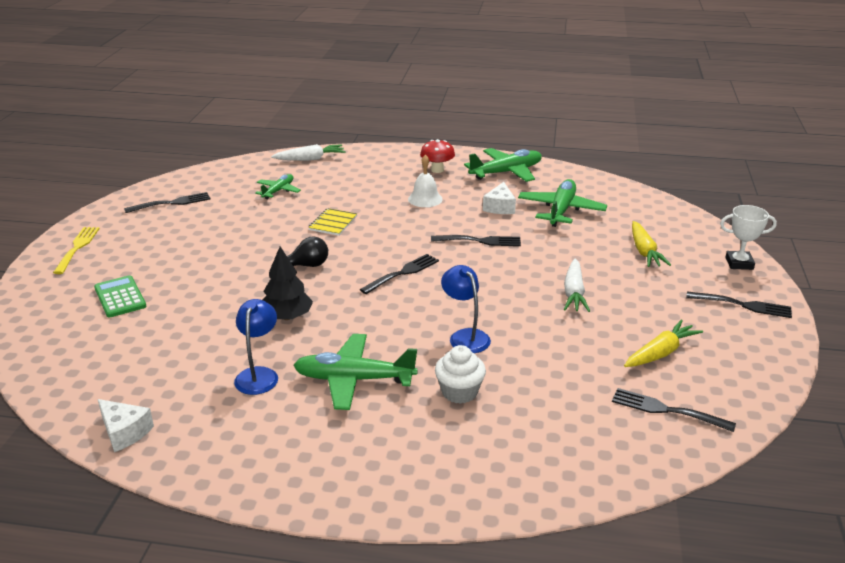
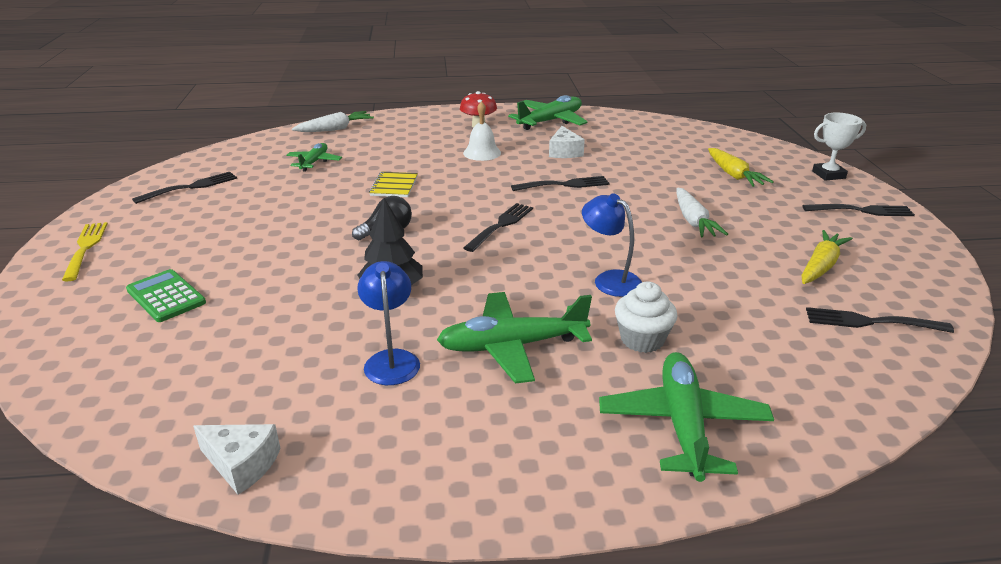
camera: 15 degrees left, 0 degrees up
(561, 210) = (627, 148): green plane -> green plane (682, 424)

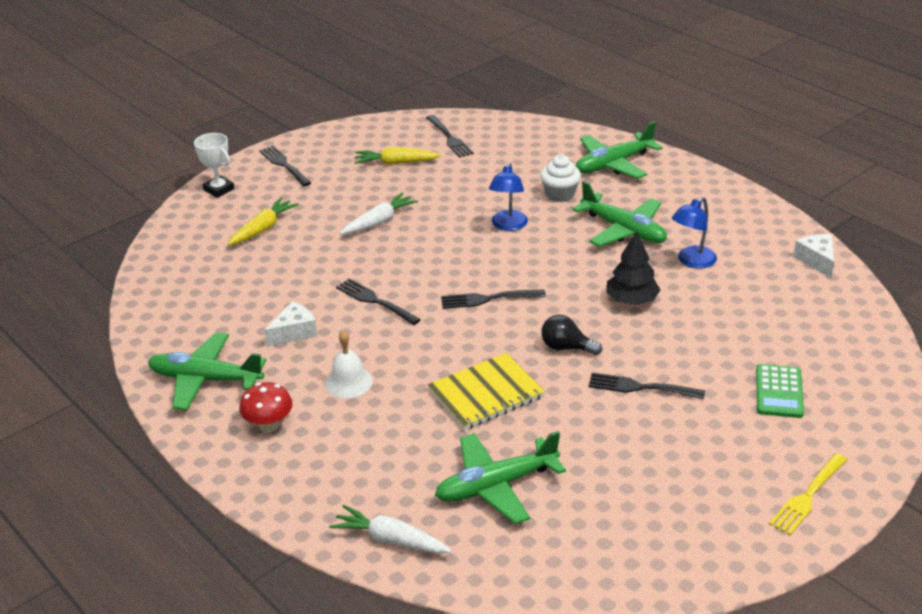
camera: 125 degrees left, 5 degrees up
(190, 187) = (650, 532): black fork -> black fork (640, 387)
(314, 162) = (496, 486): green plane -> green plane, size x1.70
(394, 186) = (486, 393): yellow notebook -> yellow notebook, size x1.62

